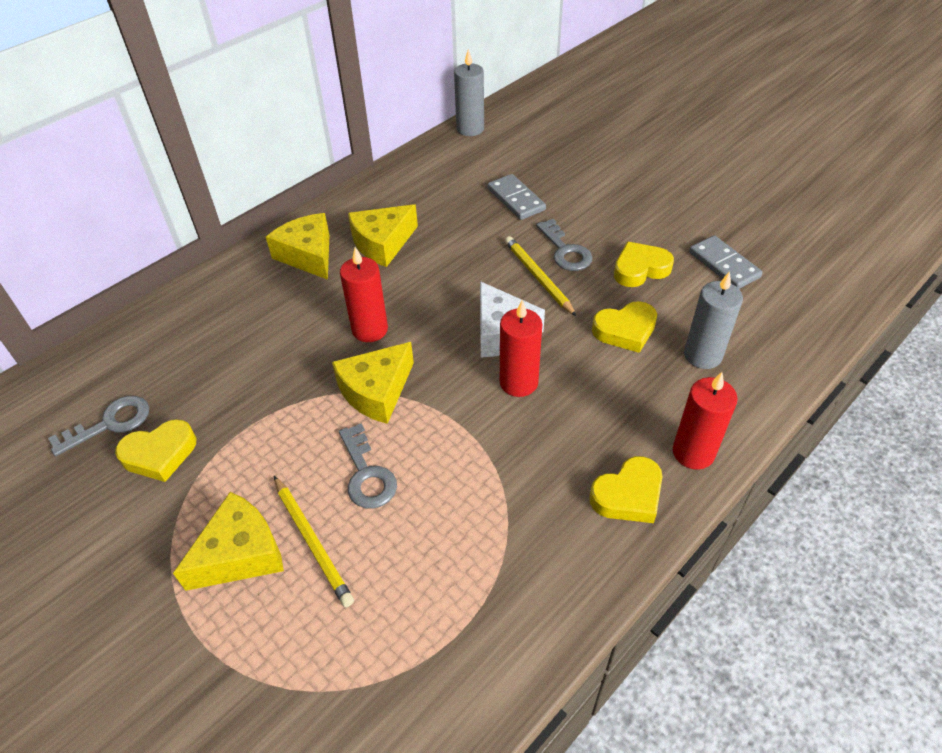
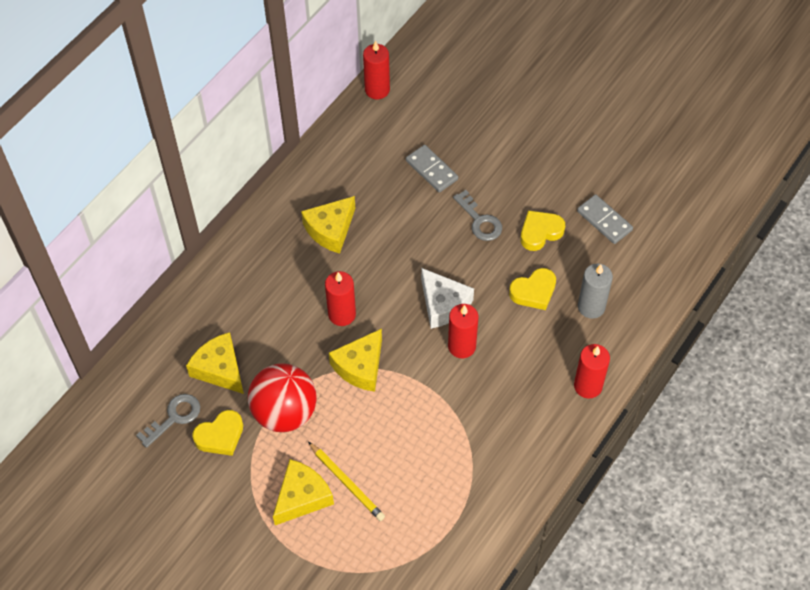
camera: 10 degrees left, 10 degrees up
(257, 435) = (284, 412): none -> red ball
(308, 255) = (272, 249): yellow cheese -> yellow cheese (220, 369)
(367, 474) = (370, 431): grey key -> none
(470, 129) = (377, 90): grey candle -> red candle
(538, 277) = (462, 250): yellow pencil -> none
(628, 495) = (547, 422): yellow heart -> none

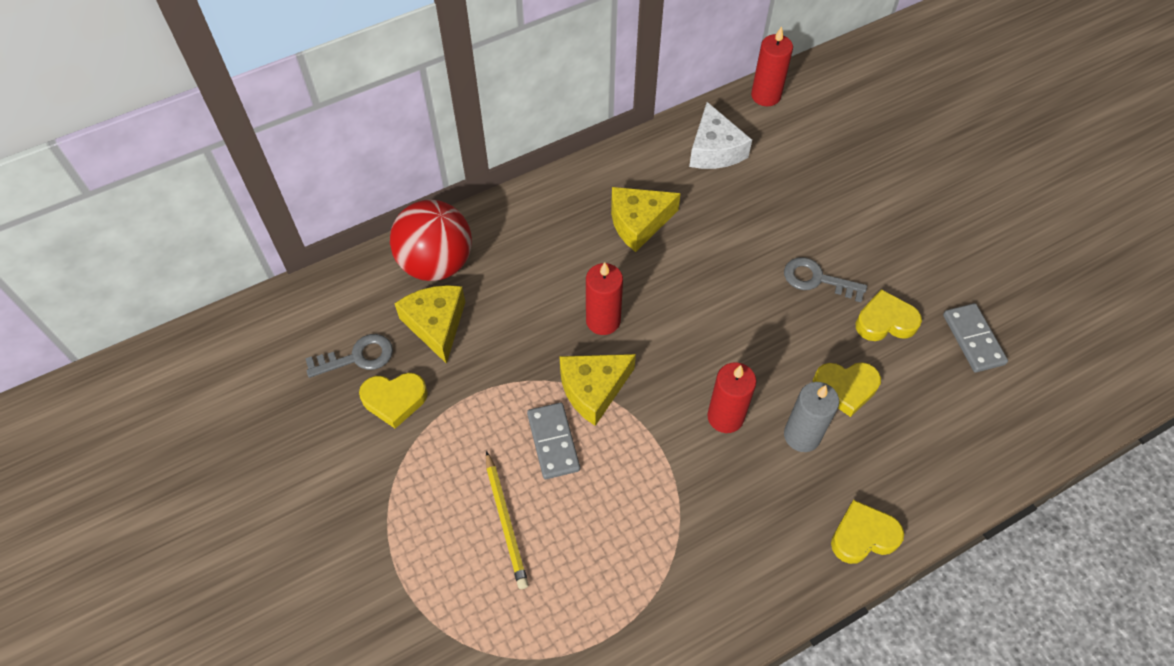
camera: 25 degrees right, 0 degrees up
(284, 412) = (480, 405): red ball -> red ball (436, 263)
(302, 497) = (445, 514): yellow cheese -> none
(432, 170) = (786, 202): grey domino -> grey domino (553, 442)
(443, 304) = (727, 358): white cheese -> white cheese (714, 150)
(480, 221) = (817, 279): grey key -> grey key turned 120 degrees clockwise
(588, 386) = (863, 536): red candle -> yellow heart
(591, 307) = (911, 437): grey candle -> grey candle (802, 435)

